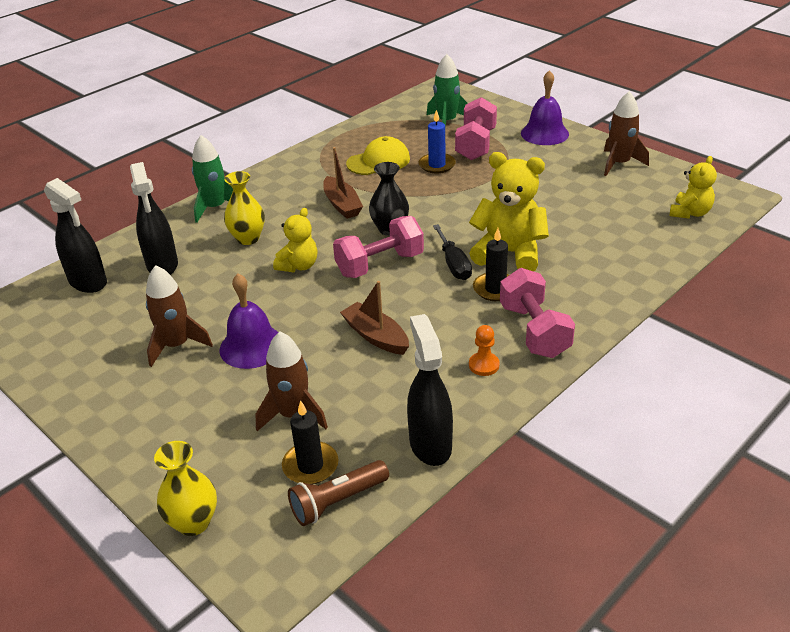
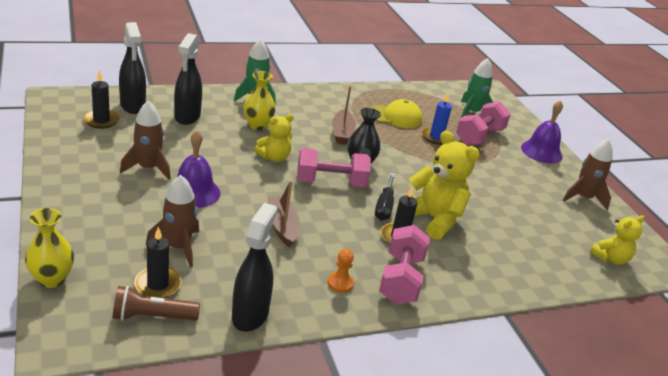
camera: 20 degrees right, 5 degrees down
(69, 317) = (101, 121): none -> black candle

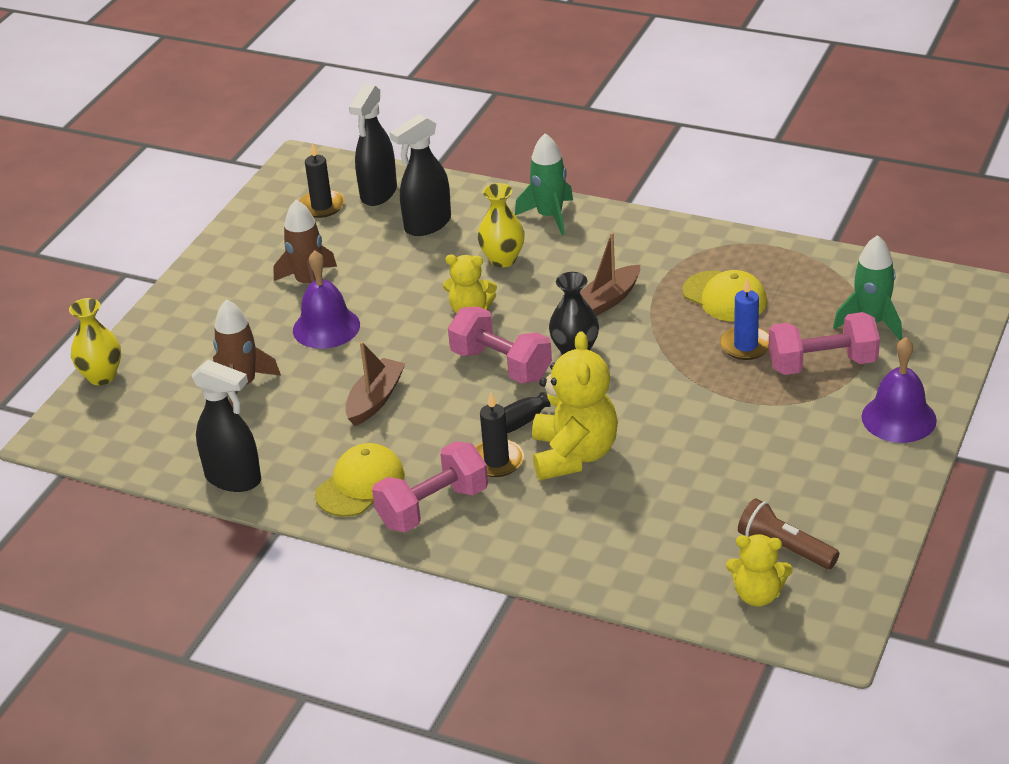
camera: 50 degrees right, 5 degrees up
(152, 316) = (147, 445): brown flashlight -> brown flashlight (785, 547)
(157, 285) = (183, 416): black candle -> none
(250, 314) = (234, 479): black spray bottle -> black spray bottle turned 60 degrees clockwise
(340, 283) = (360, 484): orange pawn -> yellow cap
(583, 198) = (855, 506): brown rocket -> none

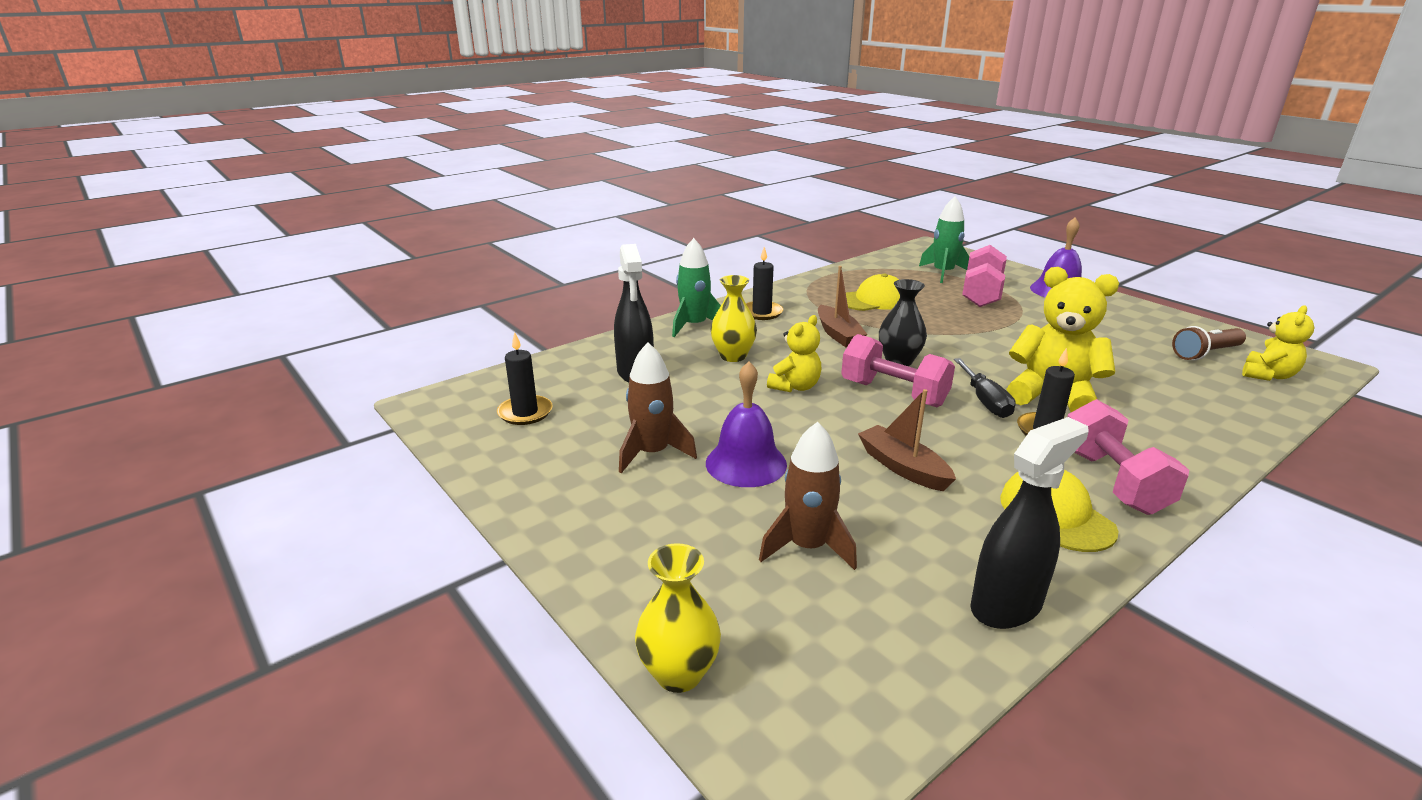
camera: 65 degrees left, 10 degrees down
(378, 193) = (550, 381): black spray bottle -> none
(501, 365) = (893, 394): pink dumbbell -> pink dumbbell turned 60 degrees clockwise
(619, 241) = (762, 312): none -> black candle
(746, 346) = (941, 308): blue candle -> none

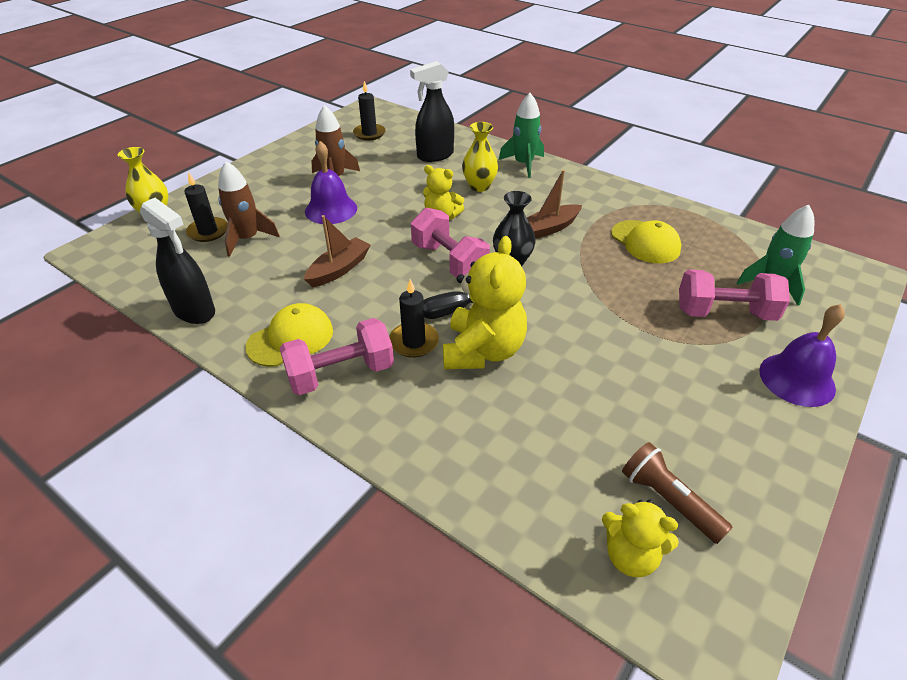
camera: 75 degrees right, 15 degrees up
(762, 312) = (570, 188): black candle -> black candle (208, 231)
(893, 394) = (449, 261): pink dumbbell -> pink dumbbell turned 60 degrees counterclockwise

